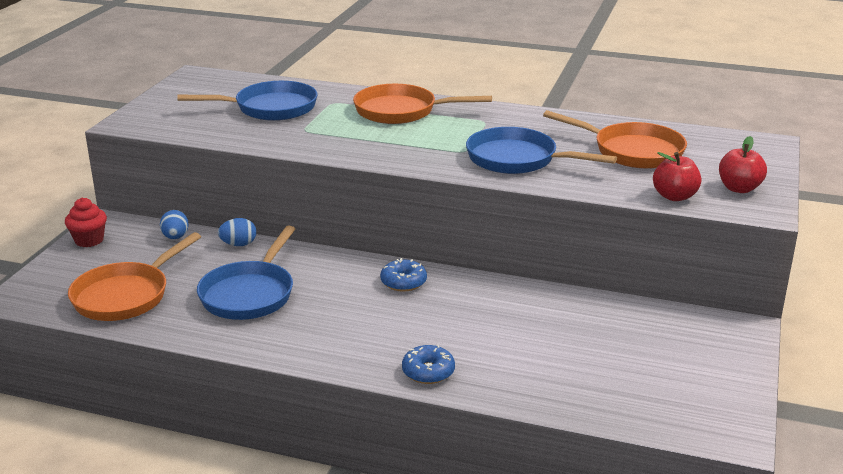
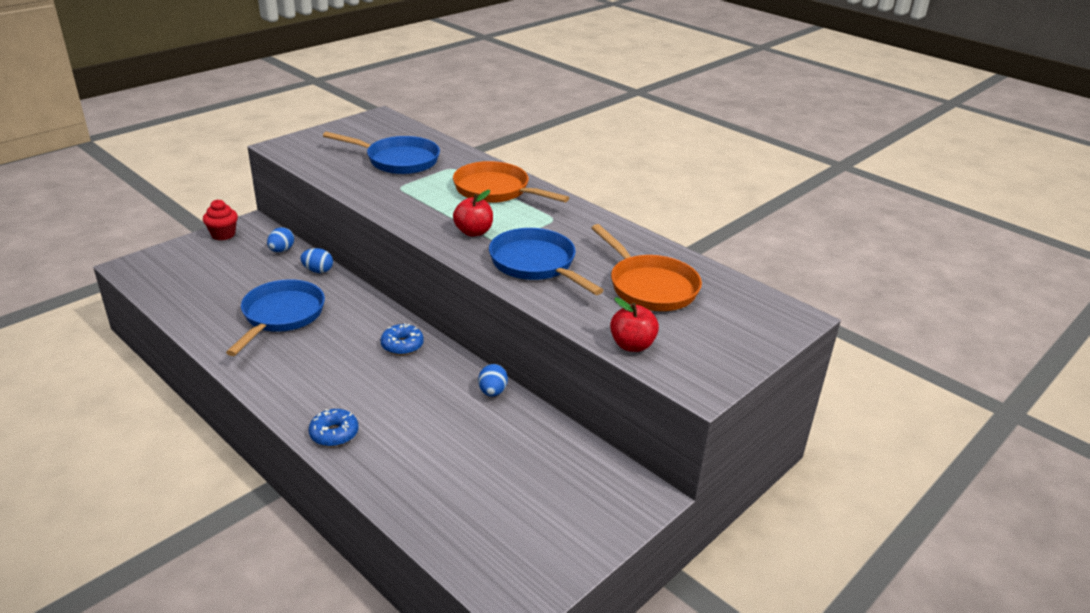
camera: 25 degrees right, 5 degrees up
(126, 295) = (198, 288): orange pan -> none
(250, 294) = (281, 316): blue pan -> blue pan turned 150 degrees clockwise
(530, 293) = (492, 392): none -> blue egg
(739, 188) = (705, 357): red apple -> red apple (473, 232)

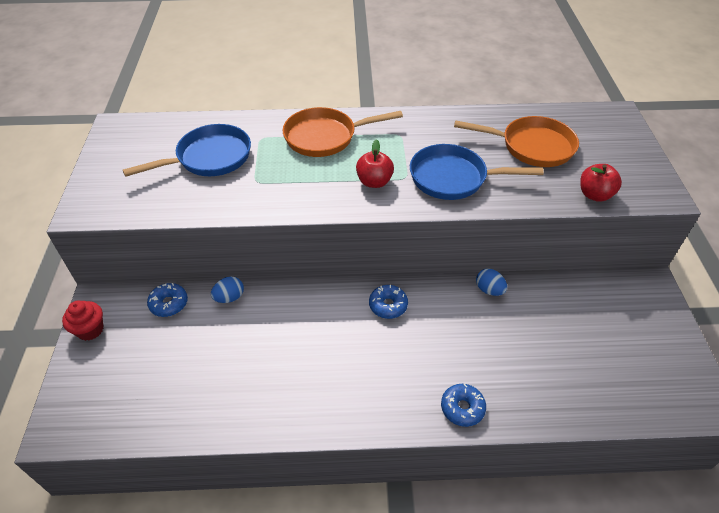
camera: 45 degrees left, 15 degrees up
(281, 250) = (169, 304): blue egg -> blue donut
(281, 316) = (270, 357): blue pan -> none

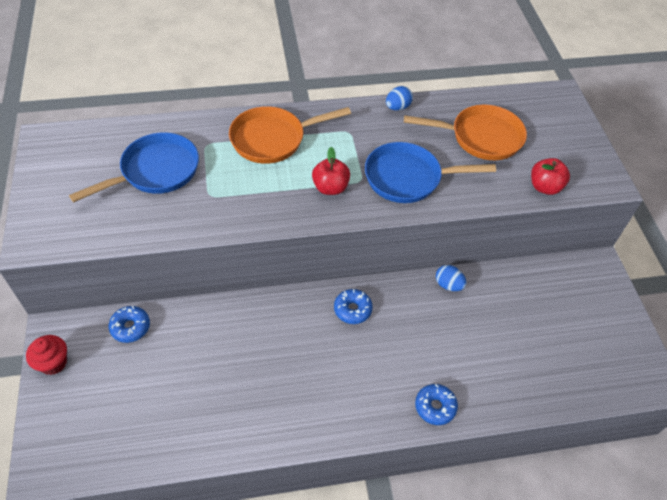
camera: 10 degrees left, 5 degrees up
(229, 297) = (192, 315): blue egg -> blue egg (397, 107)

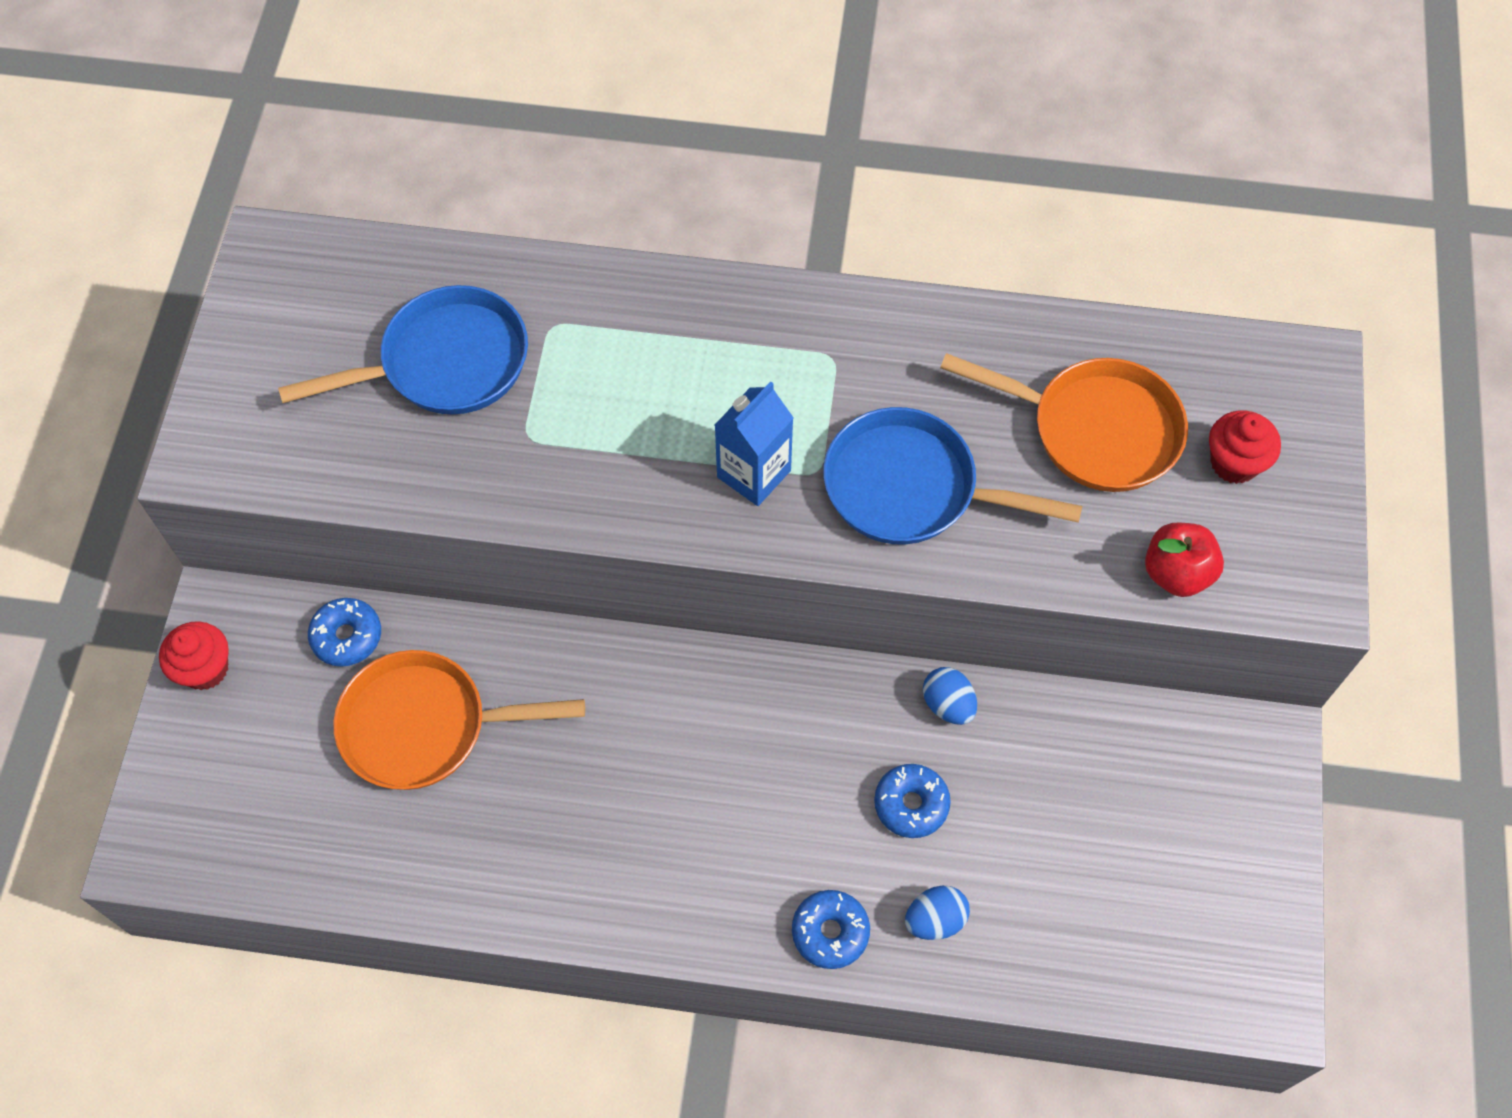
camera: 20 degrees right, 10 degrees up
(273, 139) = (681, 341): orange pan -> orange pan (425, 726)
(330, 187) = (754, 474): red apple -> blue carton
(352, 309) = (747, 706): blue donut -> blue donut (911, 804)
(397, 107) = (952, 321): blue egg -> blue egg (935, 919)
(547, 138) = (1234, 463): none -> red cupcake

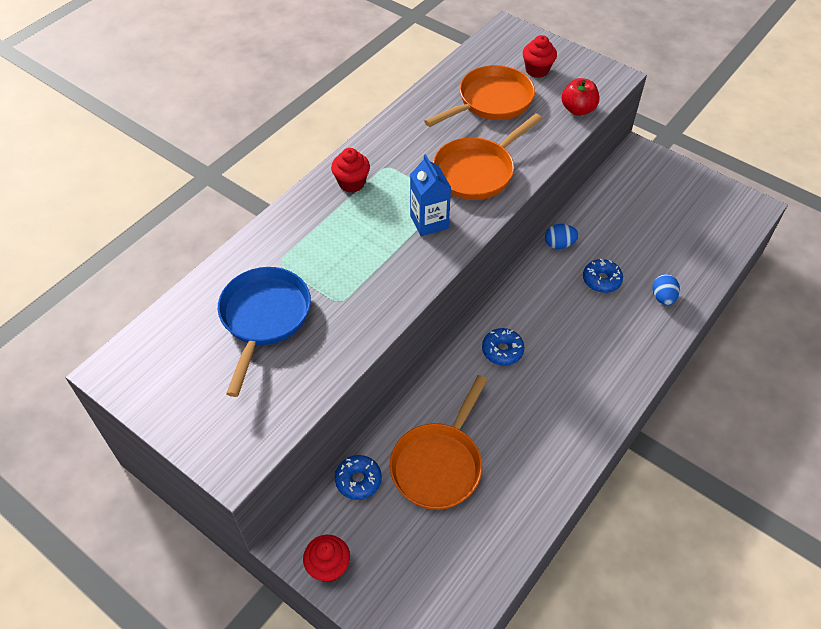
camera: 60 degrees left, 10 degrees down
(766, 330) = (351, 183): none -> red cupcake
(830, 932) = (649, 339): blue donut -> blue donut (502, 350)
(911, 488) = (477, 171): blue pan -> orange pan

